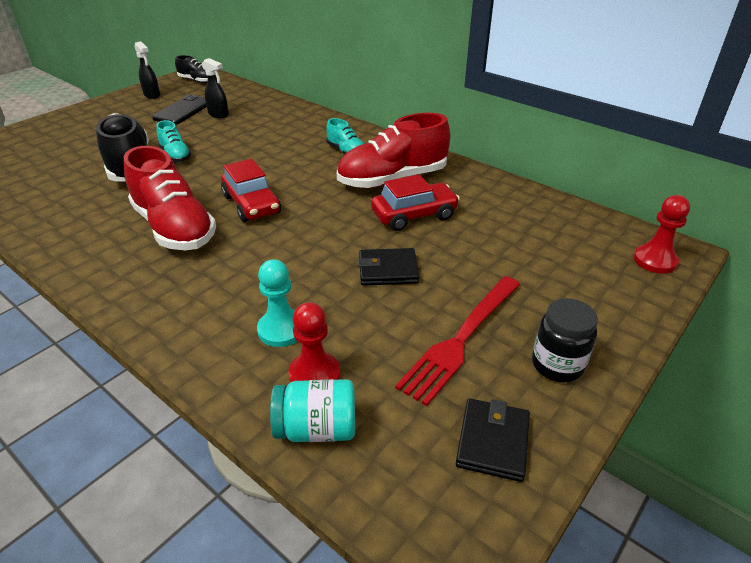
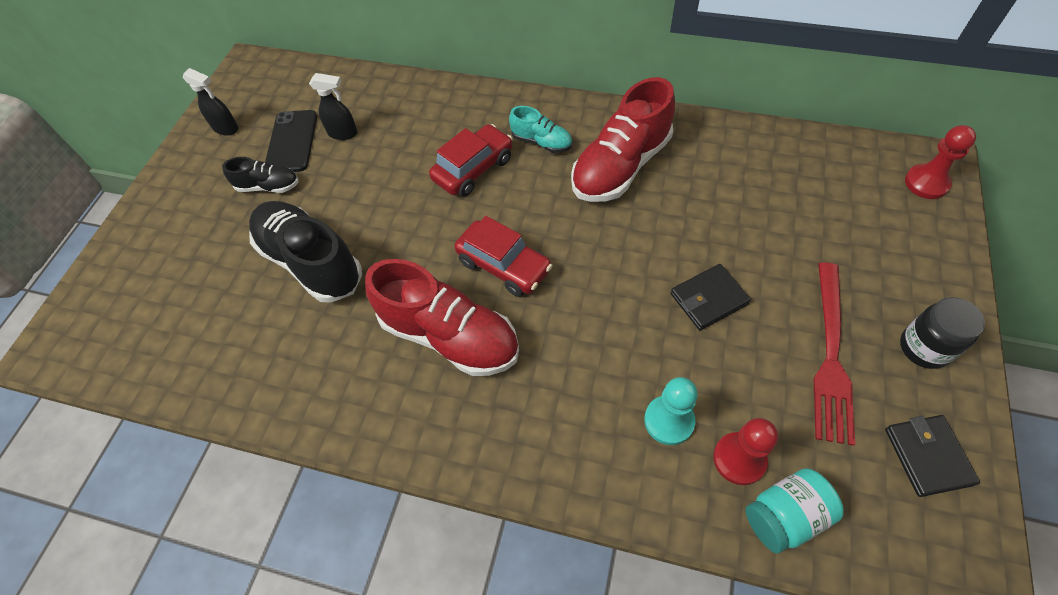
camera: 20 degrees left, 20 degrees up
(175, 155) = (351, 223): turquoise shoe -> none
(197, 80) = (261, 80): black shoe -> black shoe (268, 186)
(414, 215) = (680, 212): red car -> red car (473, 169)

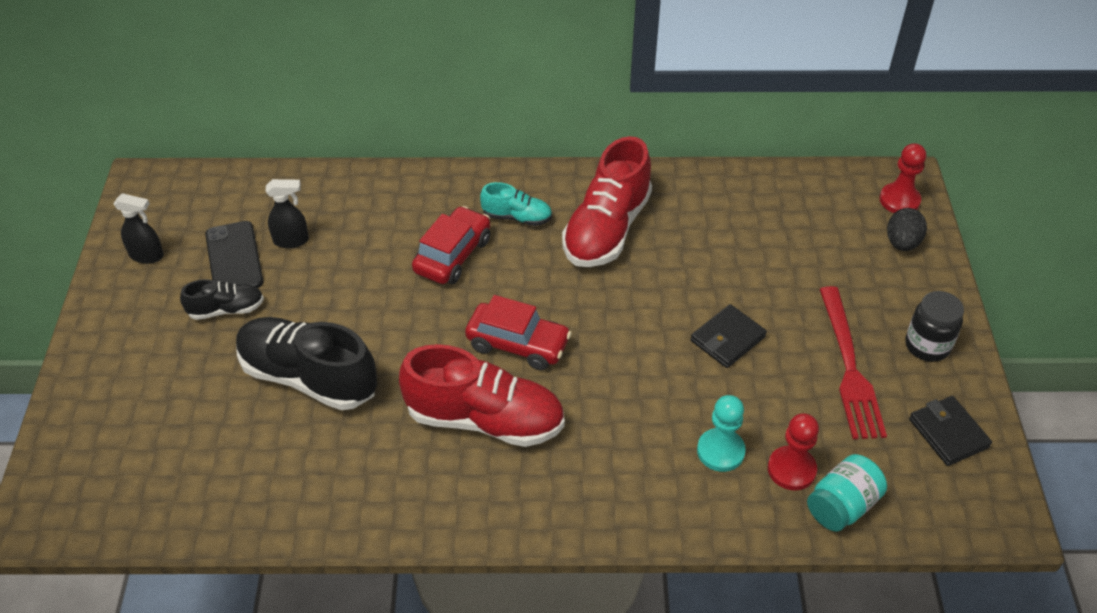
camera: 20 degrees left, 10 degrees down
(919, 229) = (902, 243): none -> black egg

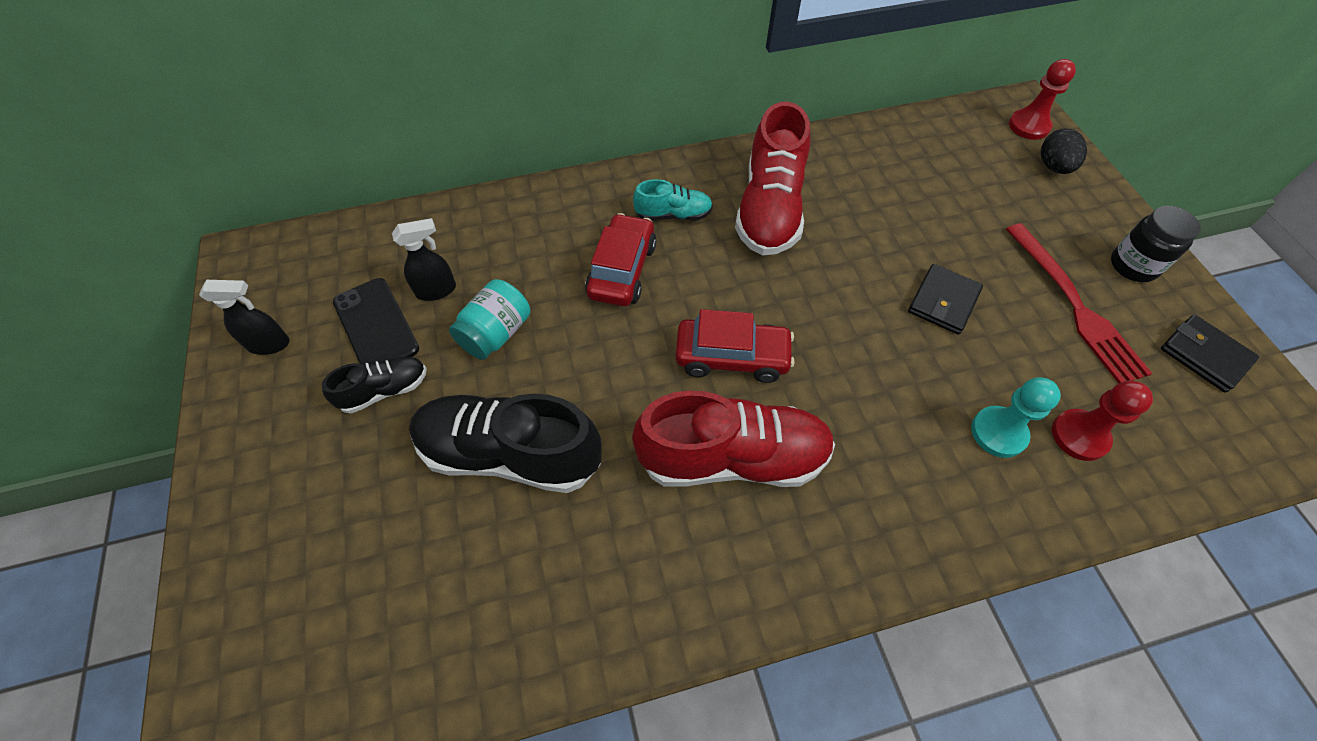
camera: 15 degrees left, 10 degrees up
(842, 506) = (1151, 466): turquoise jar -> turquoise jar (496, 333)

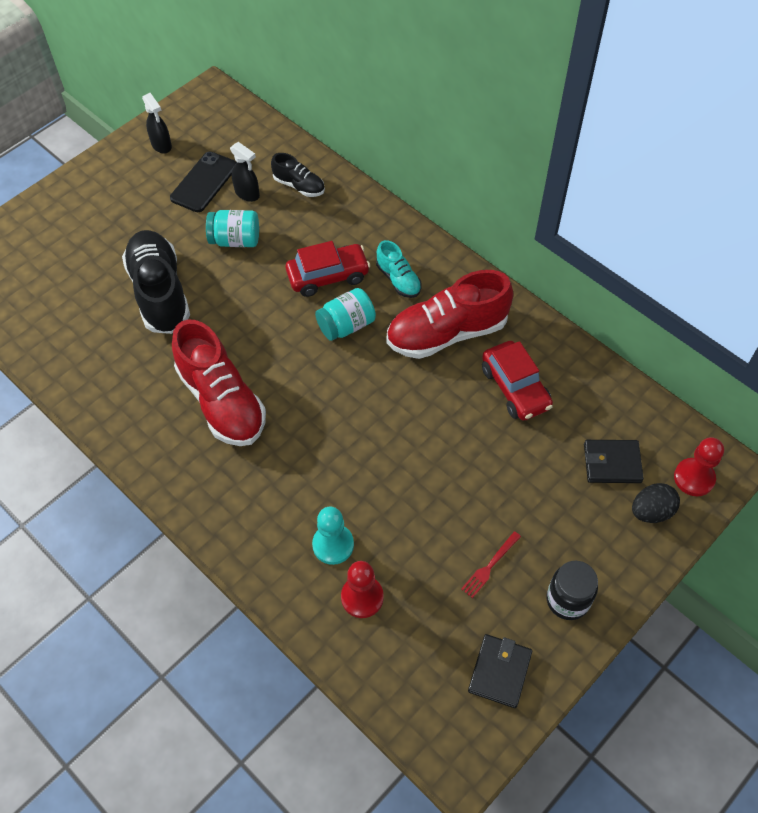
camera: 60 degrees right, 0 degrees up
(384, 390) = (164, 213): black shoe -> black shoe (299, 186)
(702, 285) = (346, 325): none -> turquoise jar
(732, 357) = (297, 368): red car -> red car (515, 388)
(943, 302) = (432, 475): black wallet -> black wallet (612, 463)
(1075, 306) = (489, 566): red fork -> red fork, size x0.47

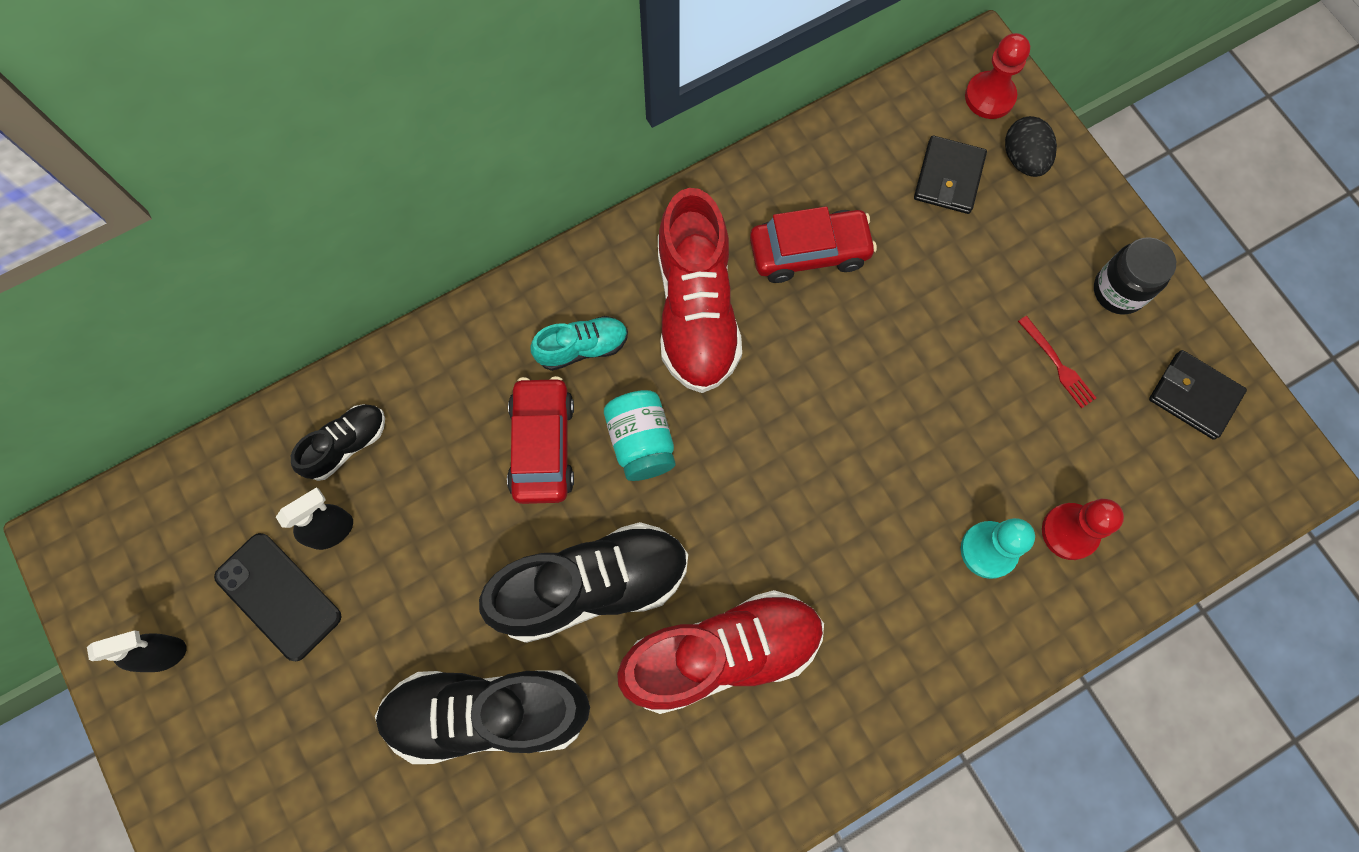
camera: 75 degrees left, 15 degrees up
(235, 240) = (422, 570): turquoise jar -> none
(247, 323) = (591, 586): none -> black shoe

